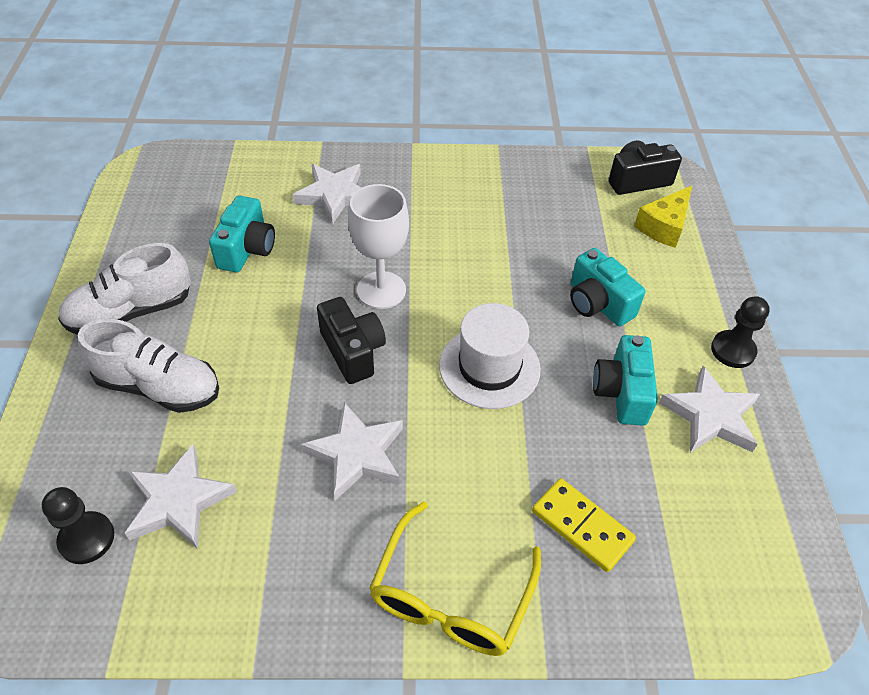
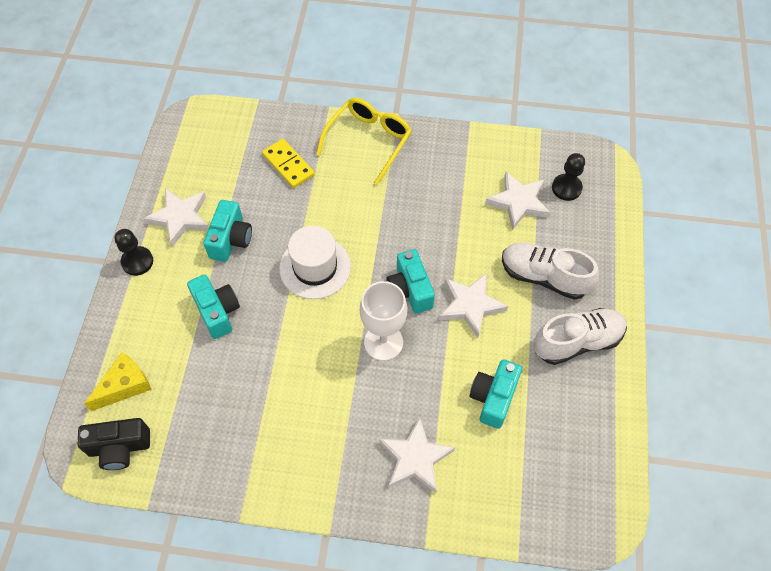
camera: 170 degrees left, 10 degrees up
(353, 351) = (410, 290): black camera -> turquoise camera
(357, 454) = (412, 218): white star -> white star (470, 305)

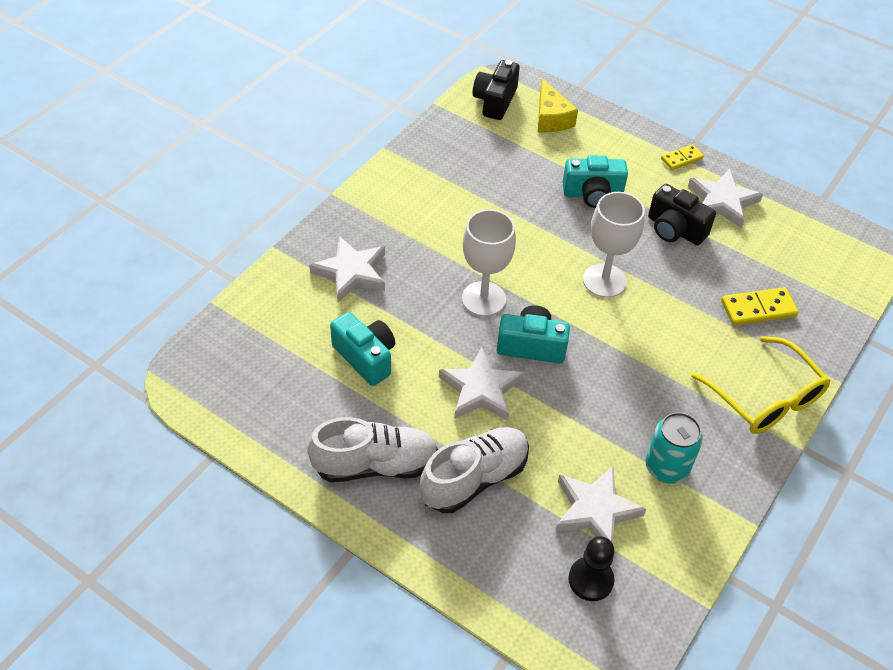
camera: 115 degrees right, 10 degrees down
(137, 262) = (681, 159): black pawn -> yellow domino
(230, 239) = (675, 229): turquoise camera -> black camera
(315, 267) = (604, 280): white hat -> white goblet
(460, 176) = (666, 467): none -> turquoise can
(577, 342) = (375, 465): white shoe -> white shoe turned 105 degrees counterclockwise

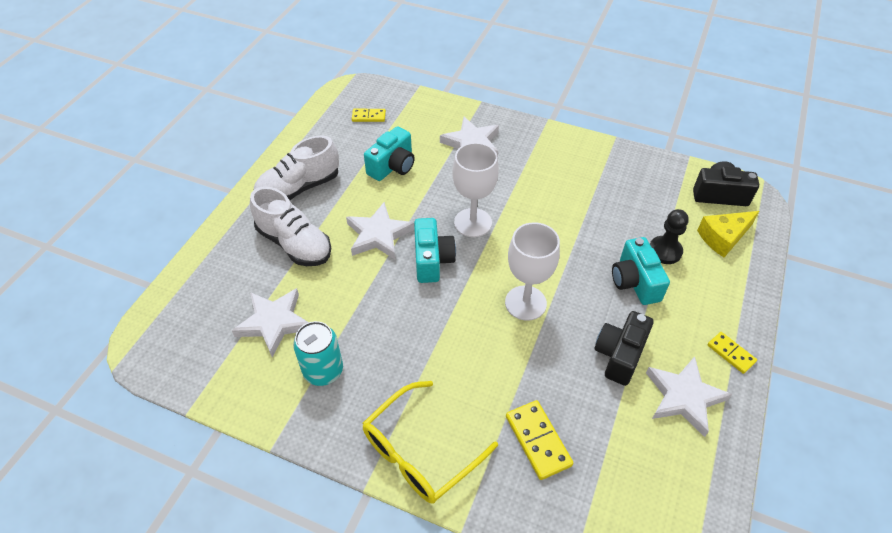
camera: 80 degrees right, 0 degrees up
(256, 368) = (368, 116): none -> yellow domino
(375, 465) = (299, 188): white shoe -> white shoe turned 75 degrees clockwise
(590, 580) = (210, 326): black pawn -> black pawn (665, 251)

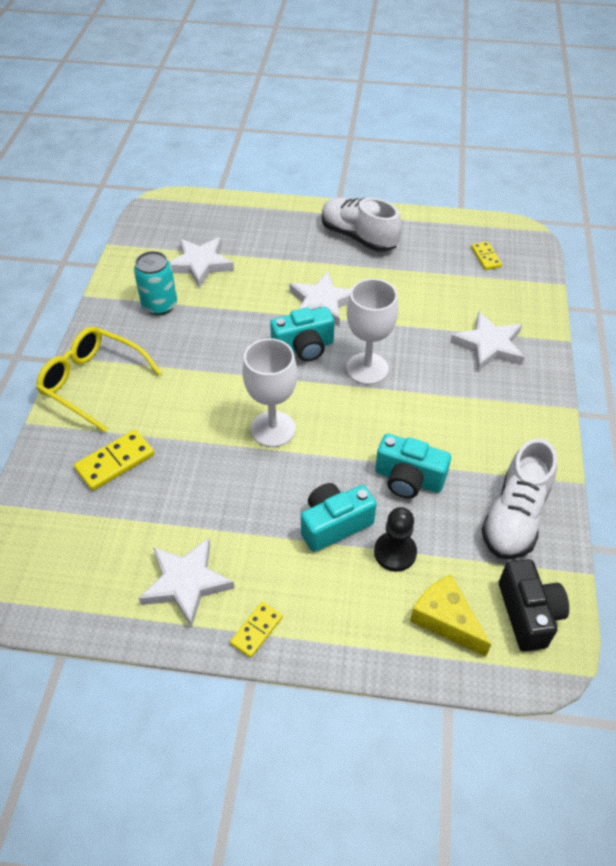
camera: 75 degrees right, 0 degrees up
(294, 244) = (290, 252): white shoe -> white shoe (515, 516)
(392, 166) = (420, 291): turquoise camera -> turquoise camera (408, 479)
(619, 355) = (227, 518): black camera -> none

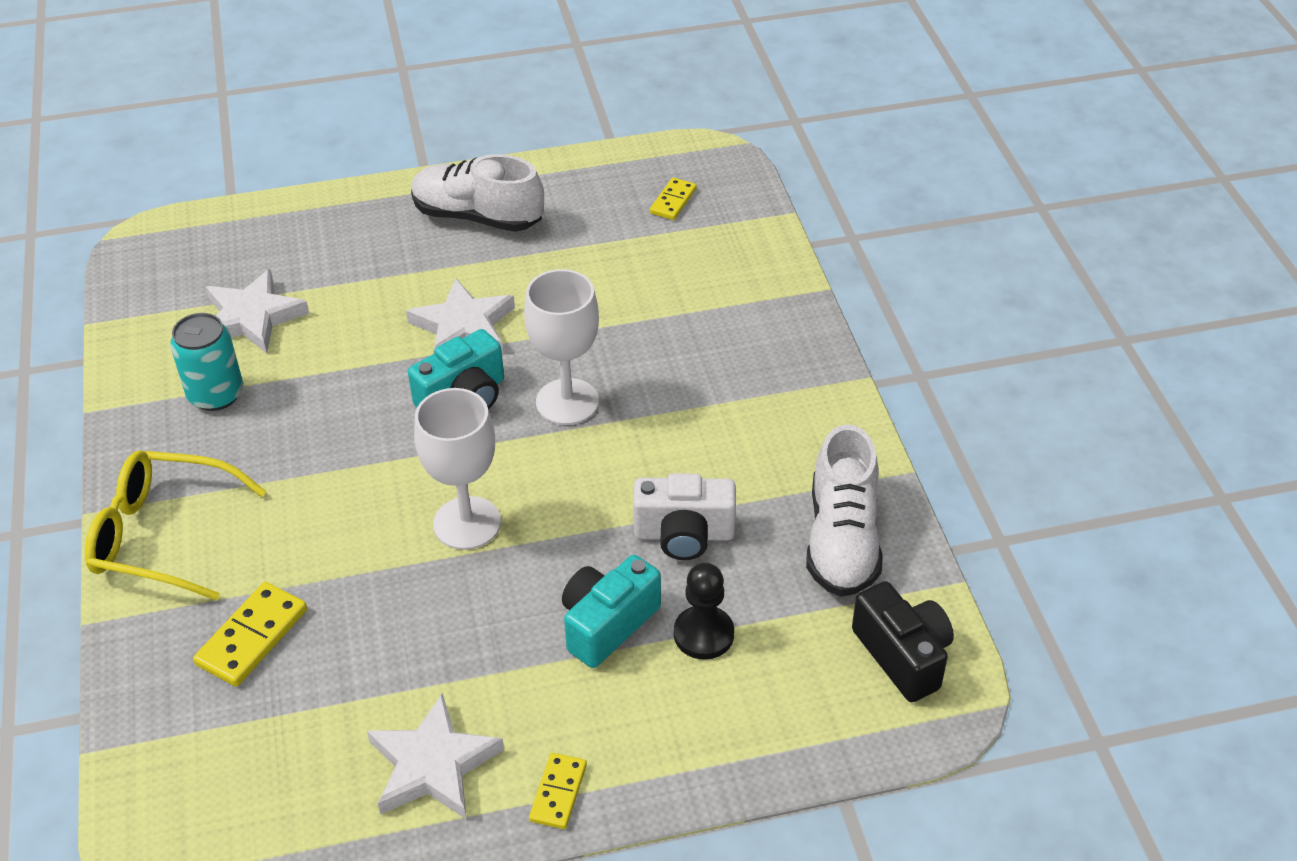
camera: 20 degrees left, 5 degrees down
(408, 479) = (684, 534): turquoise camera -> white camera
(445, 620) = (802, 697): yellow cheese -> none
(485, 257) = (673, 201): yellow domino -> yellow domino turned 60 degrees clockwise
(489, 346) = (724, 324): white star -> none

